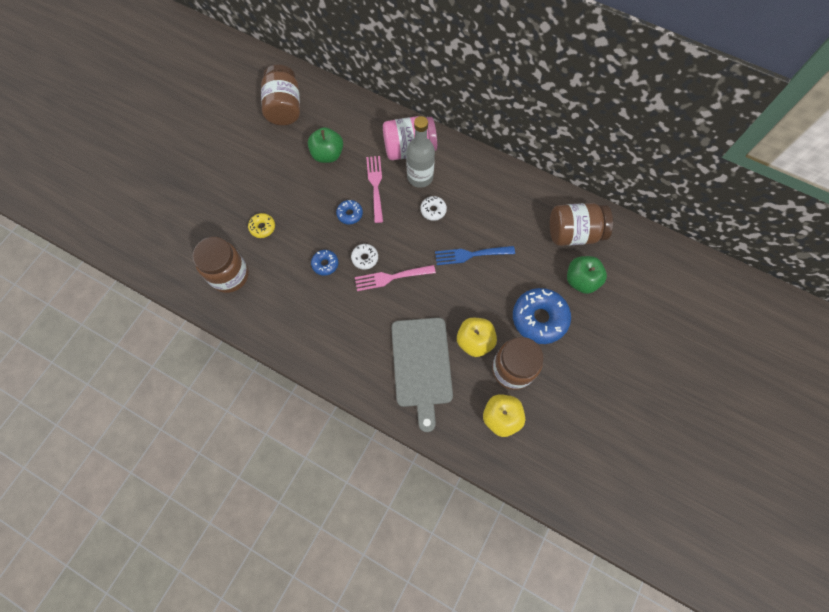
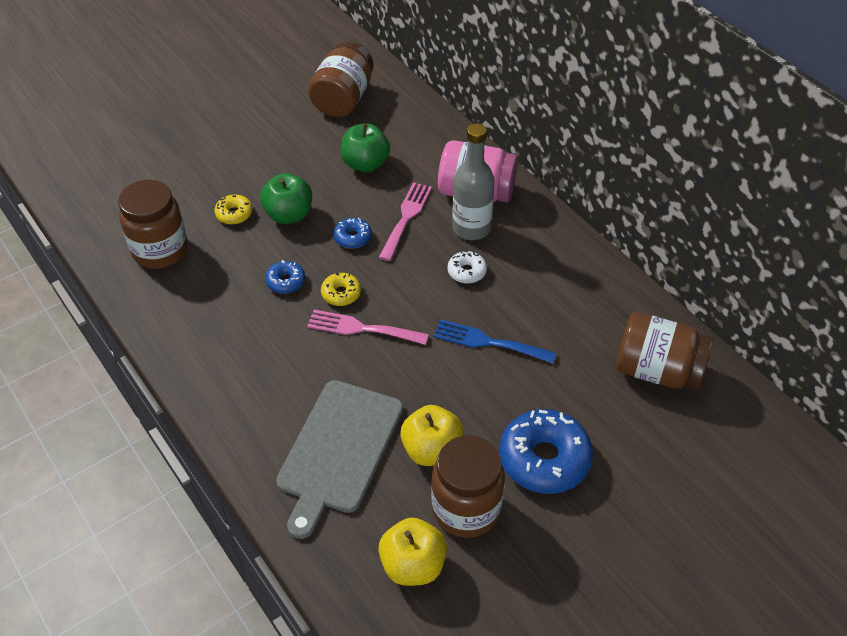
camera: 25 degrees right, 20 degrees down
(365, 258) = (341, 293): white donut -> yellow donut
(581, 280) = (636, 434): green apple -> green apple (289, 215)

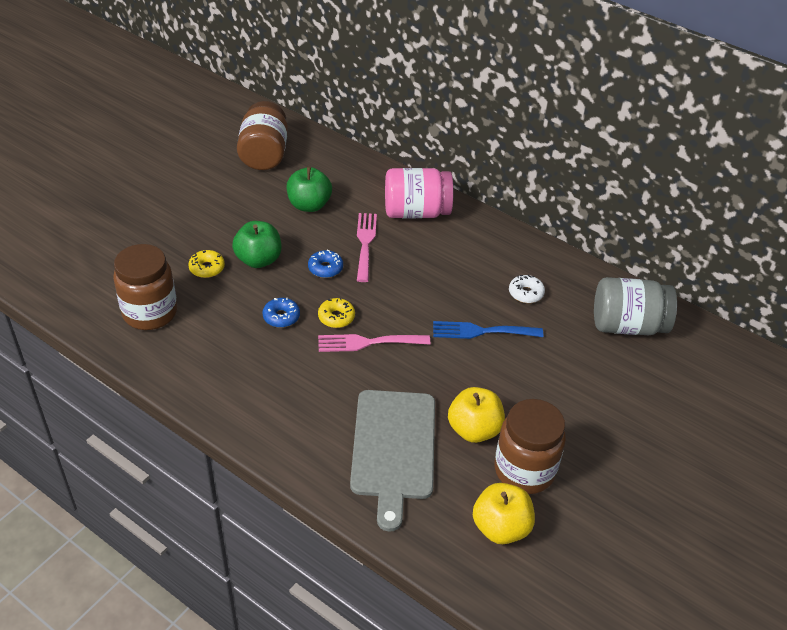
camera: 20 degrees left, 5 degrees down
(466, 272) = (437, 278): white donut -> white donut (525, 293)
(471, 228) = (425, 242): grey bottle -> none
(544, 459) = (570, 415): blue donut -> none
(657, 371) = (627, 325): brown jar -> grey jar

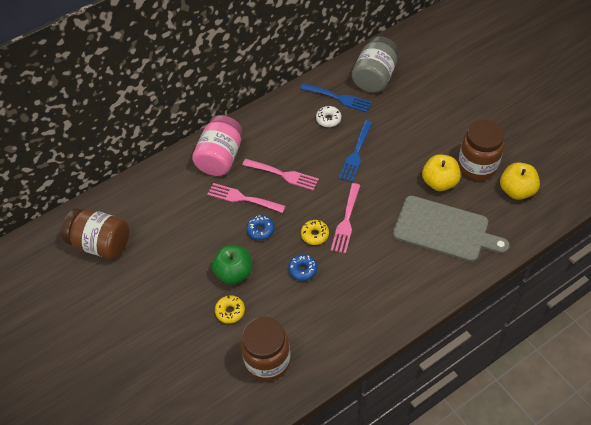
camera: 65 degrees left, 10 degrees up
(309, 205) = (182, 225): green apple -> none
(415, 270) = (283, 175): none -> pink fork
(568, 296) = (339, 98): none -> blue fork

